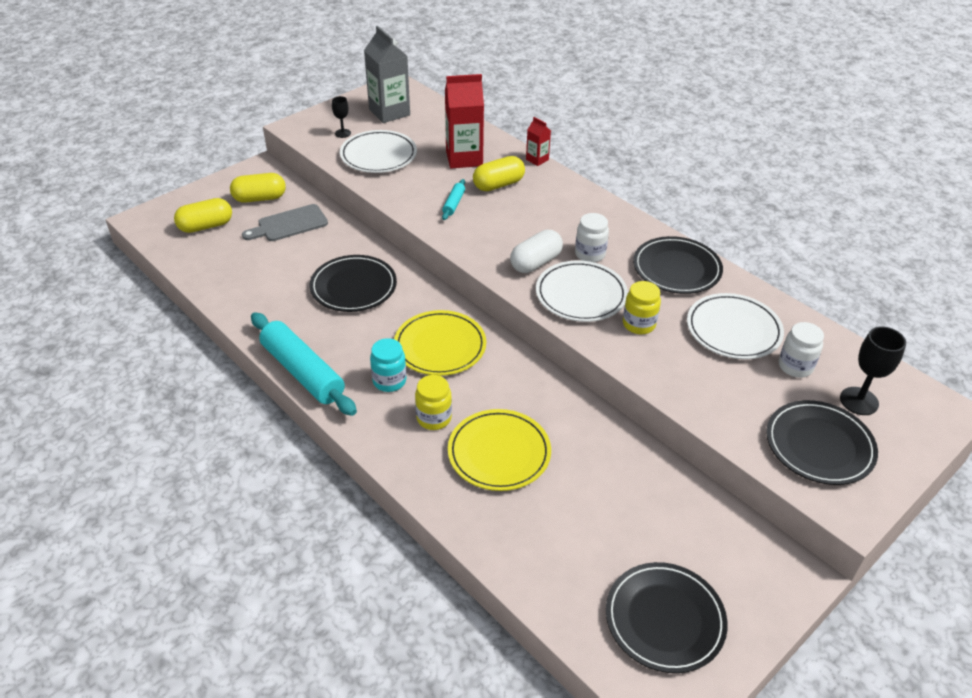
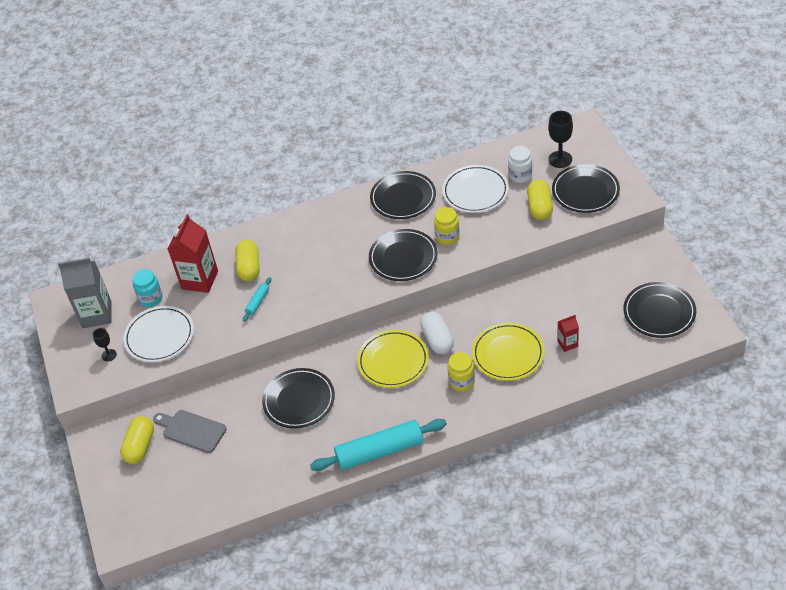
camera: 60 degrees left, 5 degrees up
(206, 226) = (158, 493): yellow capsule -> yellow capsule (540, 207)
(289, 224) = (191, 430): grey cutting board -> grey cutting board turned 120 degrees clockwise
(389, 381) = (414, 399): turquoise jar -> turquoise jar (151, 298)
(453, 204) = (257, 302): turquoise rolling pin -> turquoise rolling pin turned 75 degrees clockwise
(535, 262) = (356, 272): white capsule -> white capsule (437, 340)
(537, 159) = (230, 234): red carton -> red carton (567, 344)
(581, 295) = (403, 257): white plate -> black plate
(590, 254) = (363, 239): white jar -> none

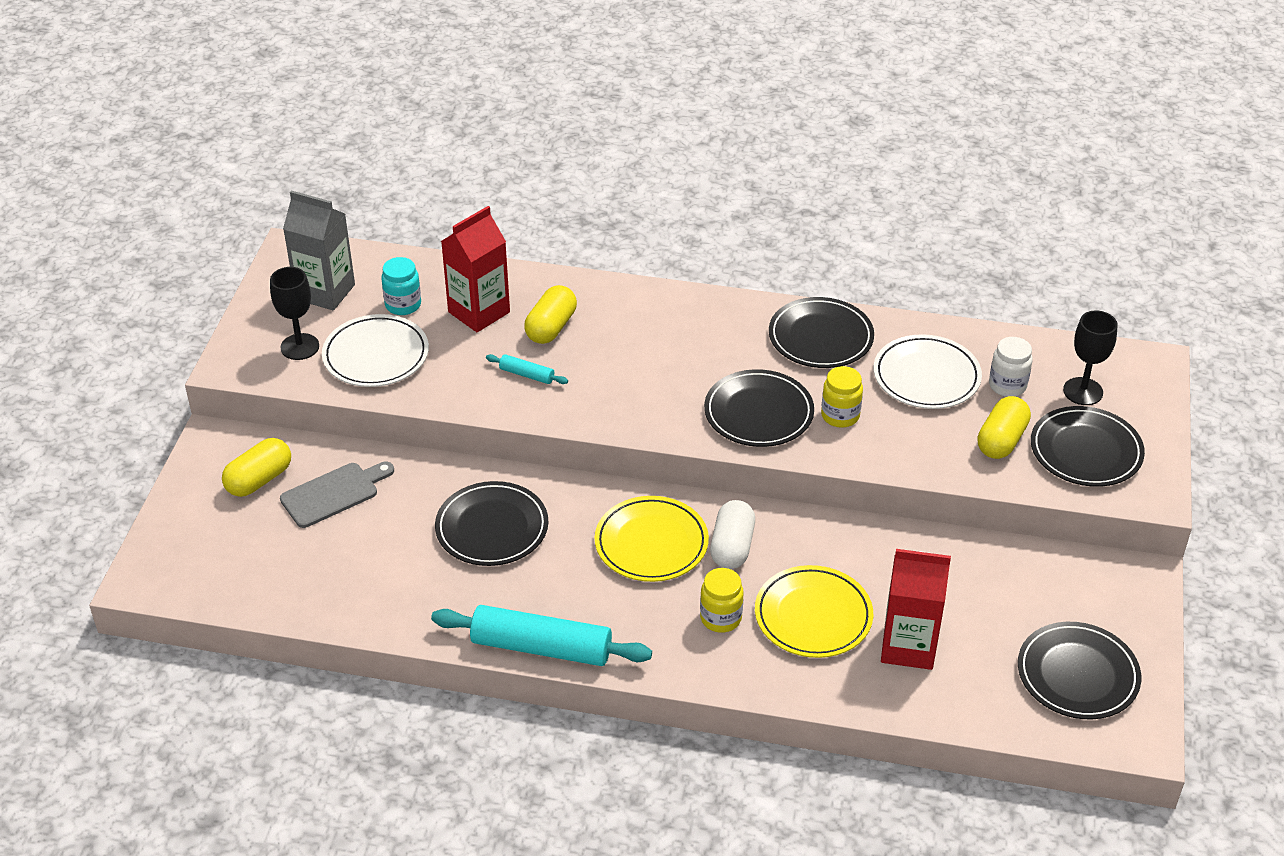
camera: 25 degrees right, 5 degrees down
(109, 355) = (300, 347): black goblet -> black goblet, size x1.70
(191, 430) = (334, 493): grey cutting board -> grey cutting board turned 90 degrees clockwise
(257, 302) = (527, 374): turquoise rolling pin -> turquoise rolling pin turned 60 degrees clockwise
(567, 344) = (908, 646): red carton -> red carton, size x2.01

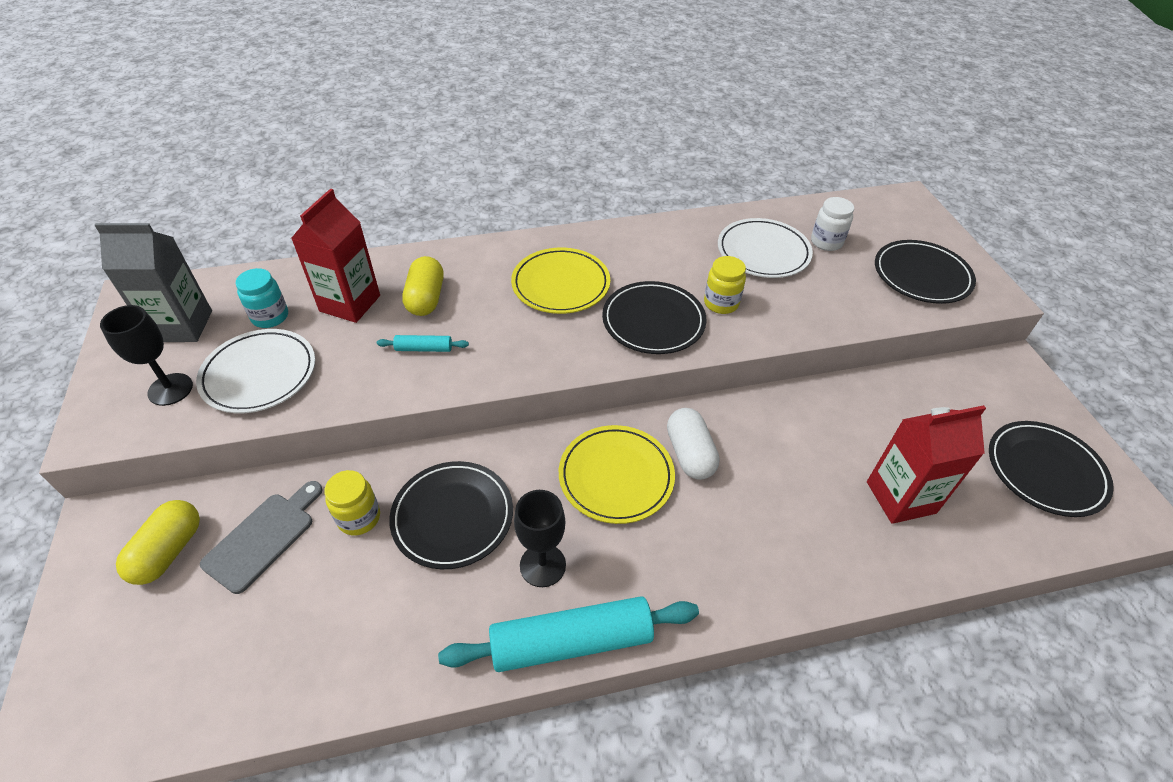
camera: 25 degrees left, 5 degrees up
(720, 618) = (725, 533): yellow jar -> yellow jar (359, 518)
(813, 616) = (803, 497): yellow plate -> yellow plate (561, 284)
(820, 337) = (661, 244): black plate -> none
(1001, 440) = (856, 286): yellow capsule -> none
(1083, 391) = (881, 231): black goblet -> black goblet (542, 565)

